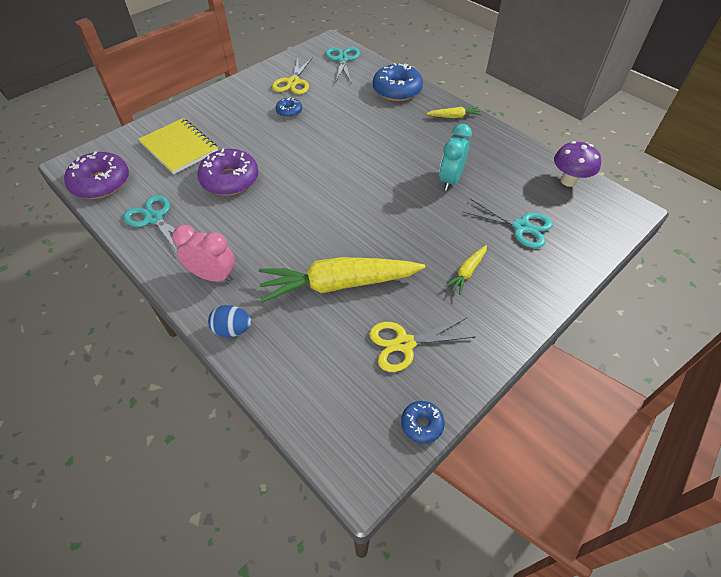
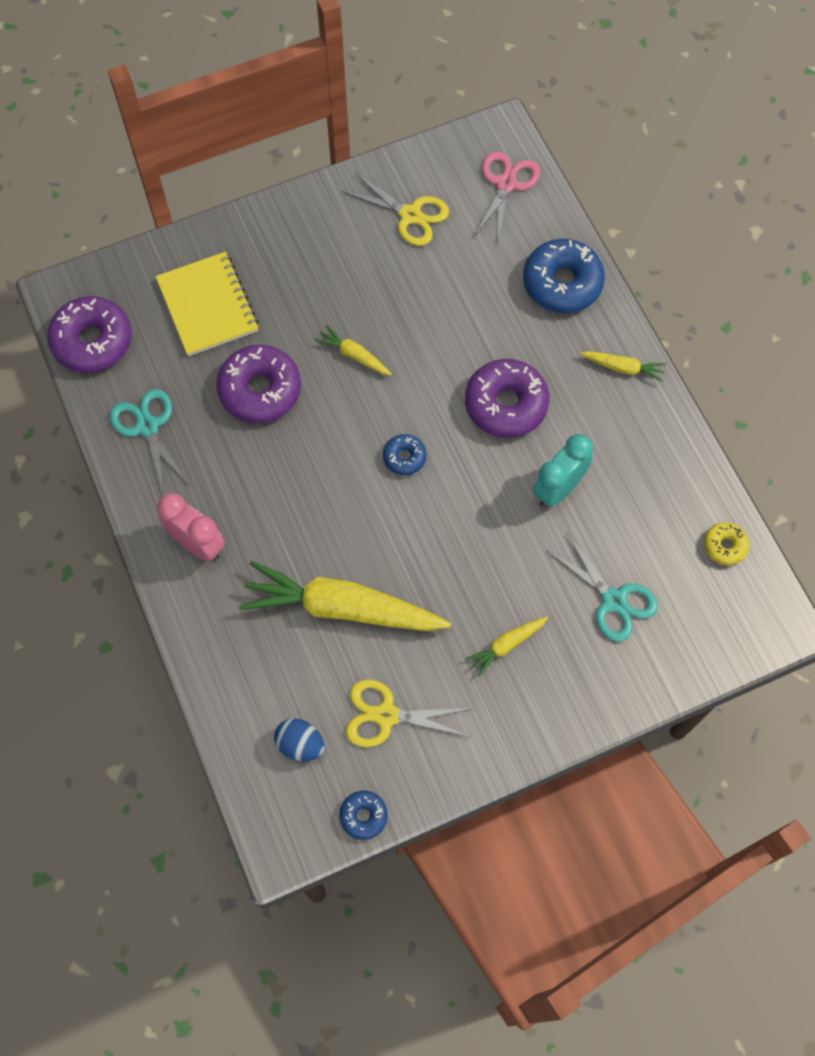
camera: 20 degrees right, 15 degrees up
(232, 329) = (199, 627): blue egg -> blue egg (300, 744)
(287, 148) = (354, 355): none -> yellow carrot
(289, 111) = (382, 279): blue donut -> blue donut (404, 457)
(293, 82) = (410, 215): yellow scissors -> yellow scissors turned 90 degrees counterclockwise
(342, 59) = (506, 184): turquoise scissors -> pink scissors
(394, 148) = (506, 404): none -> purple donut
(568, 181) = (724, 546): purple mushroom -> yellow donut

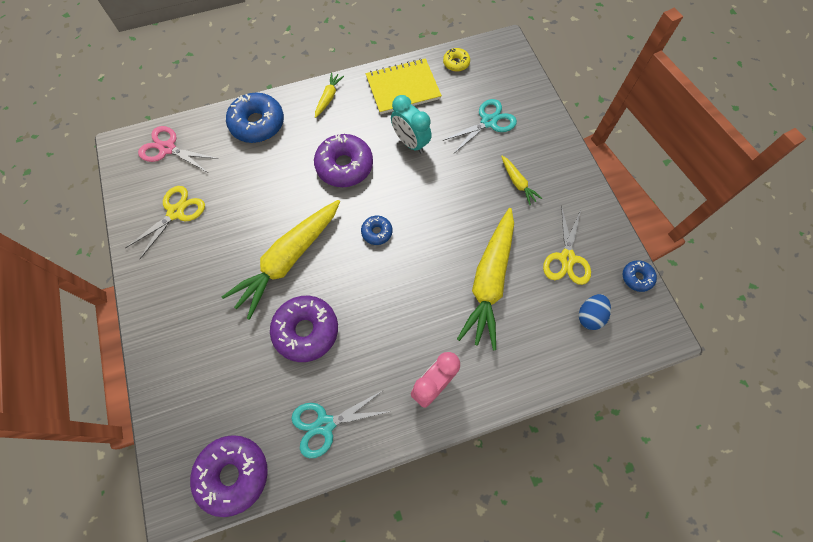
camera: 85 degrees left, 0 degrees up
(208, 306) = (220, 369): yellow notebook -> yellow notebook (403, 88)
(354, 355) = (288, 260): yellow carrot -> yellow carrot, size x2.26

